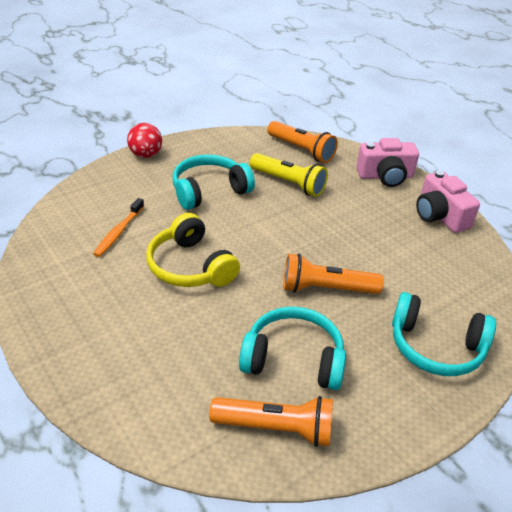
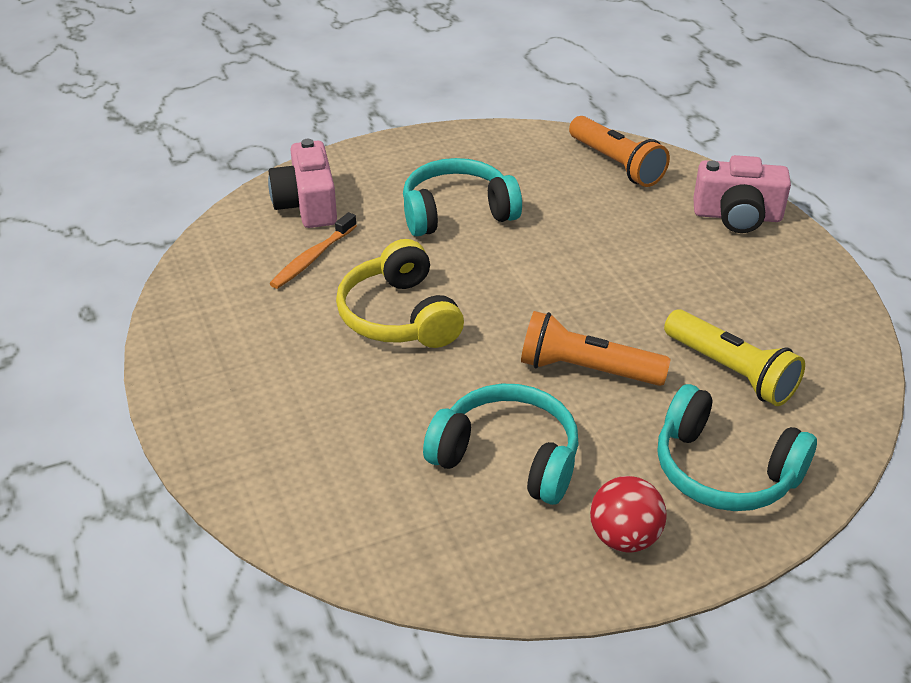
camera: 15 degrees right, 0 degrees up
(145, 155) = (379, 152): red ball -> red ball (624, 538)
(276, 428) = (455, 541): orange flashlight -> none
(288, 183) = (579, 212): yellow flashlight -> yellow flashlight (731, 371)
(440, 216) = (804, 285): pink camera -> pink camera (307, 205)

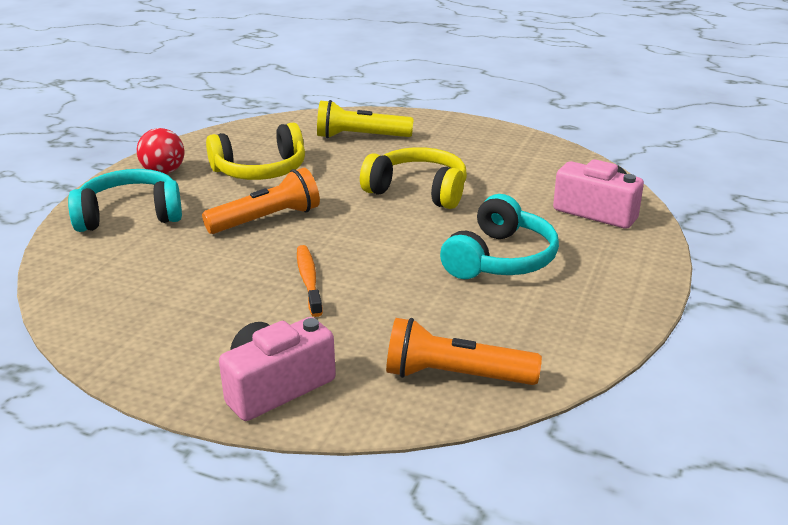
camera: 135 degrees right, 10 degrees down
(313, 258) = (524, 190): orange toothbrush -> orange toothbrush (309, 280)
(507, 458) = (260, 170): turquoise headphones -> yellow headphones
(731, 371) = (168, 262): yellow flashlight -> yellow flashlight (360, 137)

